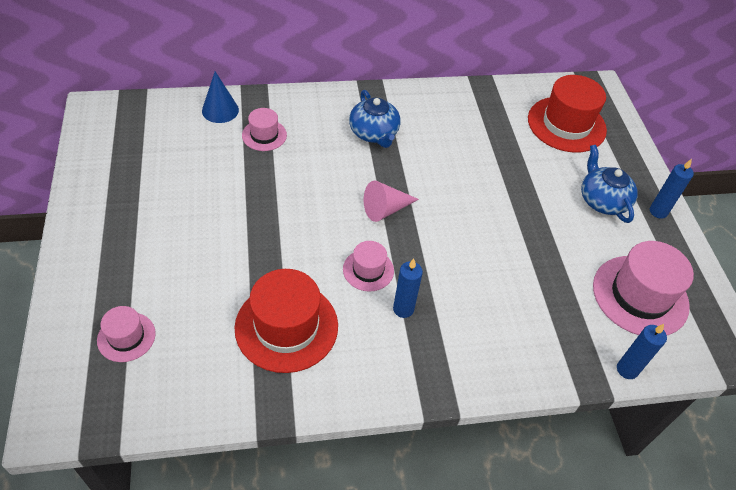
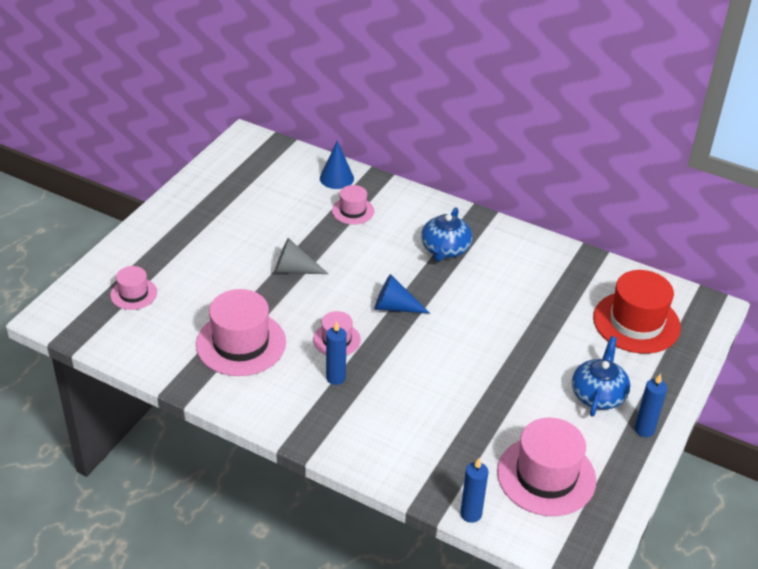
camera: 40 degrees right, 10 degrees down
(265, 221) = (294, 270): none -> grey cone
(286, 326) = (241, 343): red hat -> pink hat
(385, 209) = (394, 307): pink cone -> blue cone

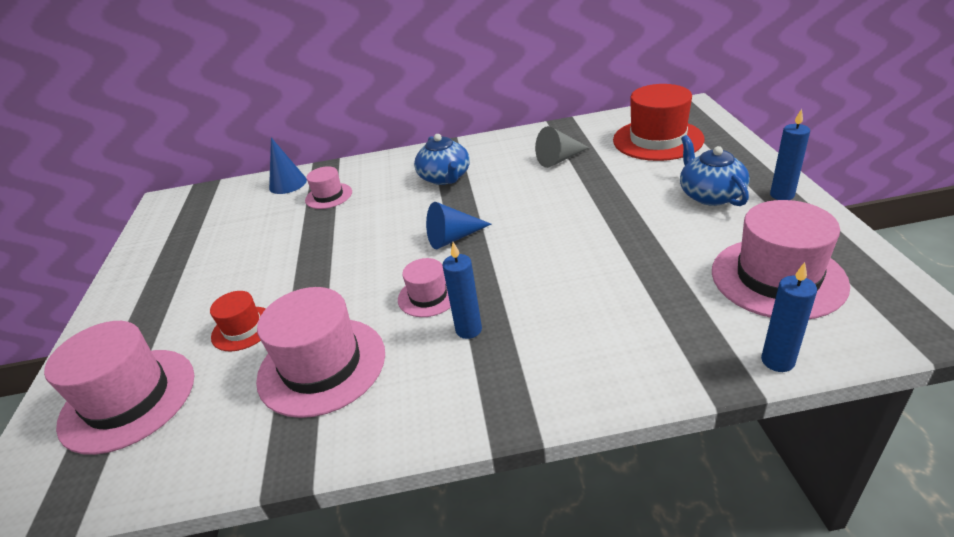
camera: 30 degrees left, 5 degrees down
(133, 294) = (128, 399): pink hat -> pink hat, size x1.87
(219, 288) = (243, 329): none -> red hat
(294, 270) = (316, 266): grey cone -> grey cone (559, 159)

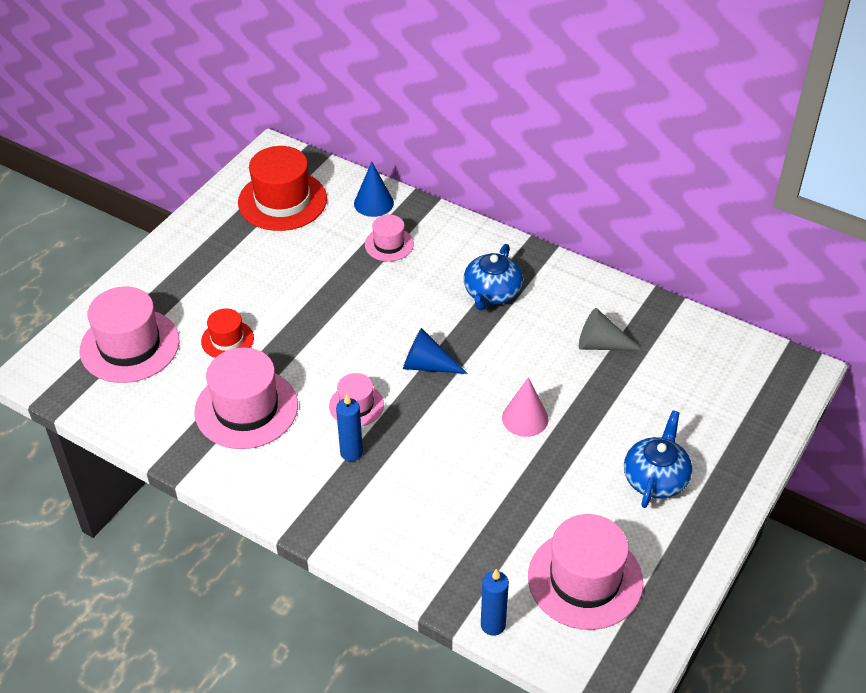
camera: 35 degrees right, 10 degrees up
(572, 221) = (525, 418): none -> pink cone
(657, 140) = (709, 388): red hat -> red hat (282, 201)
(782, 195) = (706, 523): blue candle -> none

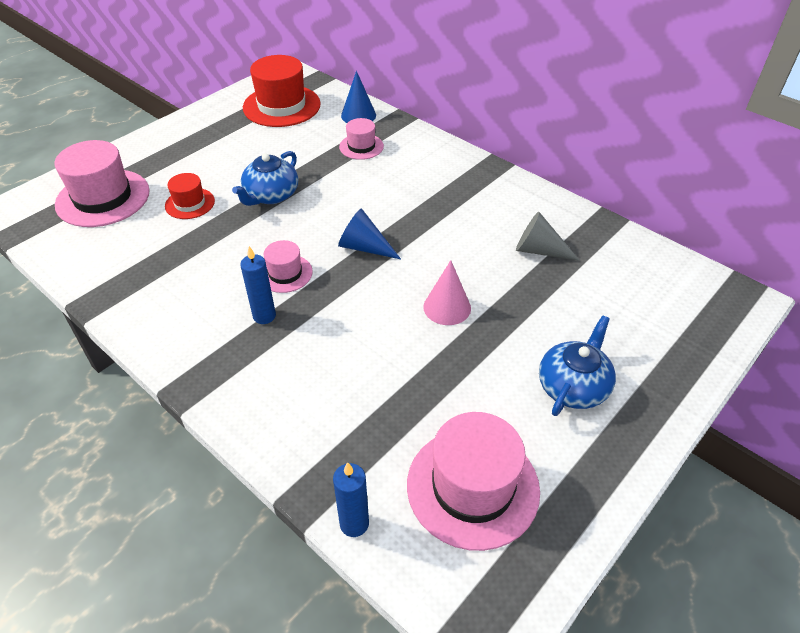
camera: 10 degrees right, 0 degrees up
(246, 408) = (181, 262): pink hat -> none
(492, 293) = (443, 194): blue teapot -> blue teapot (271, 195)

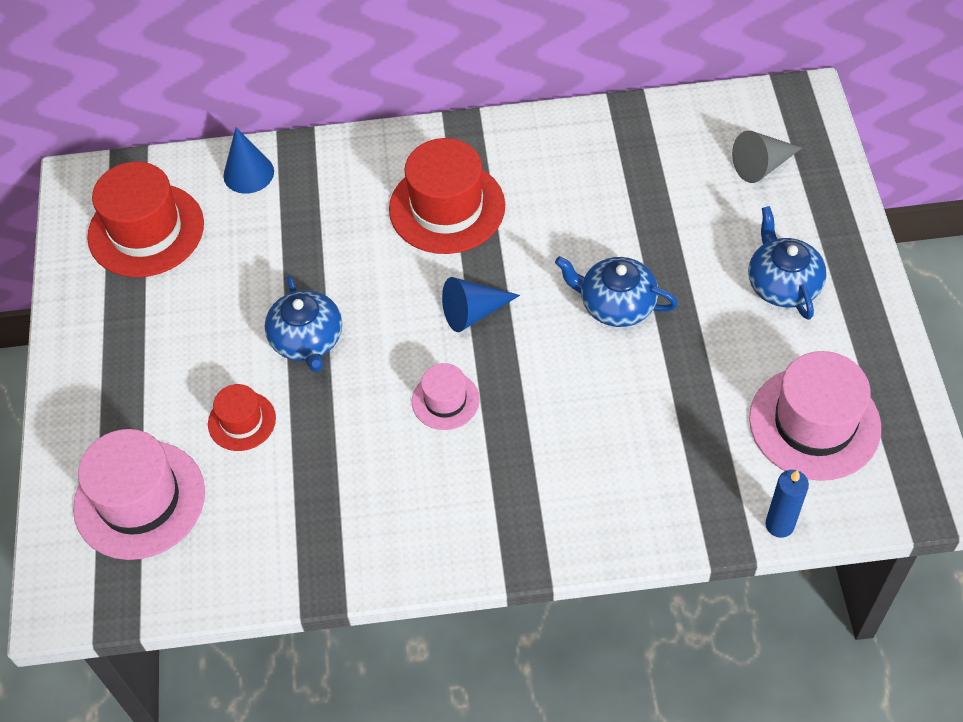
camera: 45 degrees left, 10 degrees up
(264, 316) = (489, 452): blue candle -> none
(361, 146) = (309, 209): pink hat -> none
(427, 193) = (447, 207): none -> red hat
(447, 307) = (616, 304): pink cone -> blue teapot
(539, 250) = (614, 184): grey cone -> grey cone (761, 166)

